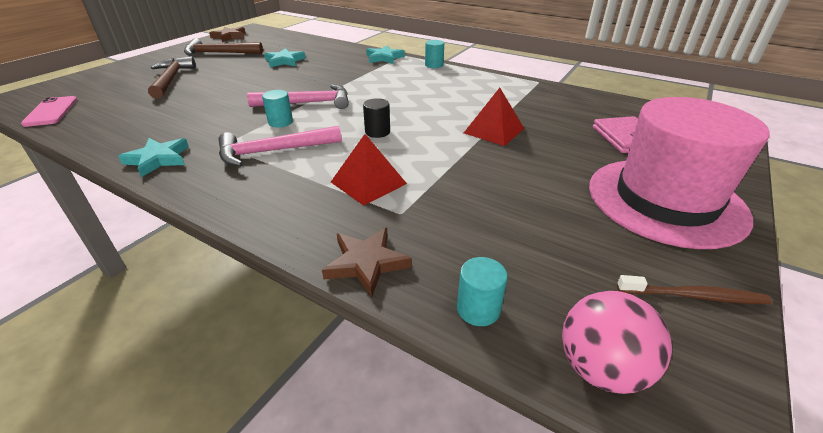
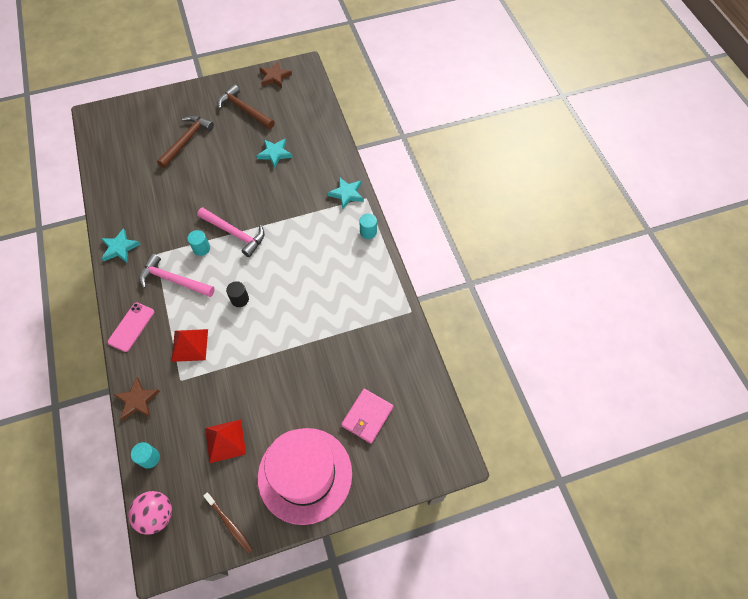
camera: 40 degrees right, 25 degrees up
(51, 111) = (104, 149): pink phone -> pink phone (131, 327)
(493, 130) = (302, 347): red pyramid -> red pyramid (225, 440)

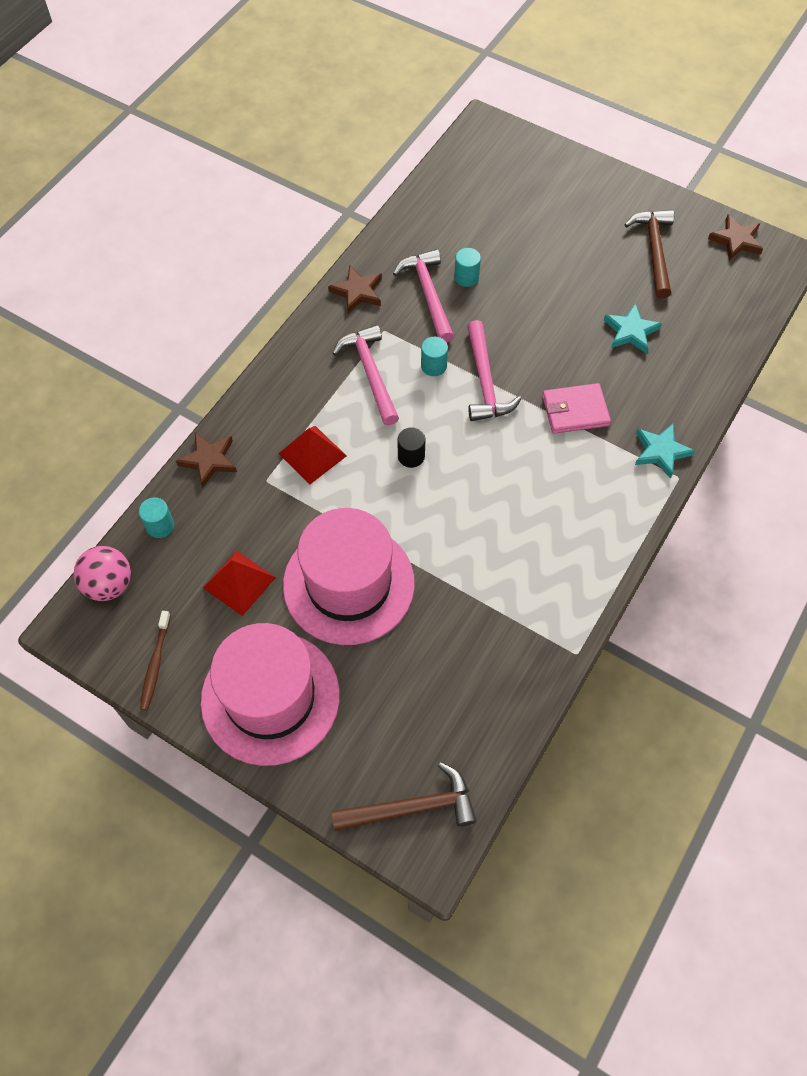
camera: 50 degrees right, 0 degrees up
(120, 248) = (357, 292): turquoise star -> brown star
(131, 327) = (281, 382): pink phone -> none
(159, 218) = (428, 294): none -> pink hammer
(187, 140) = (550, 233): brown hammer -> brown hammer (412, 807)
(279, 385) = (348, 584): none -> pink hat
(367, 416) = (396, 710): pink wallet -> pink wallet (575, 411)
(368, 232) = (634, 518): turquoise cylinder -> turquoise cylinder (466, 277)

